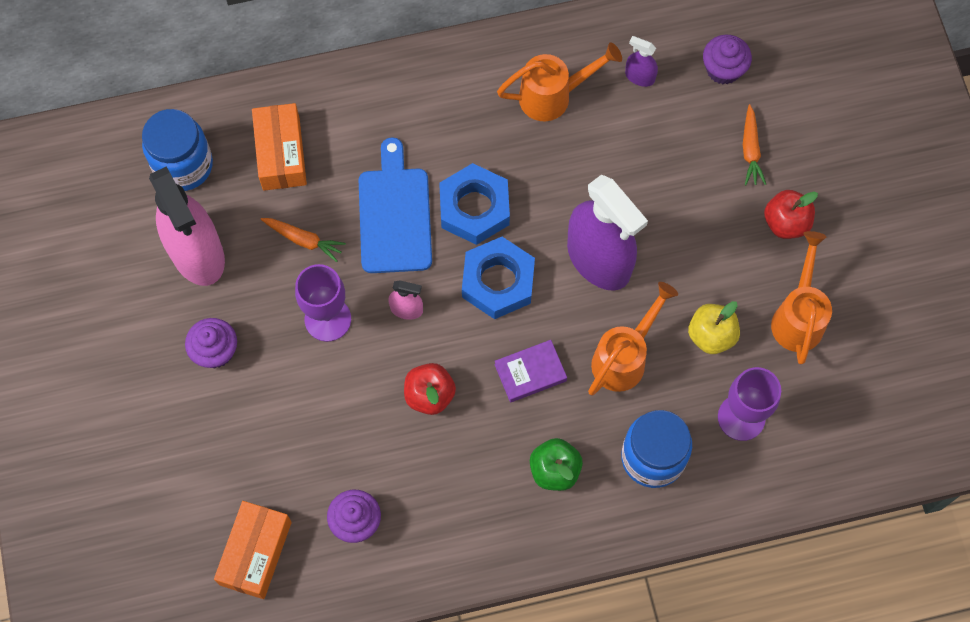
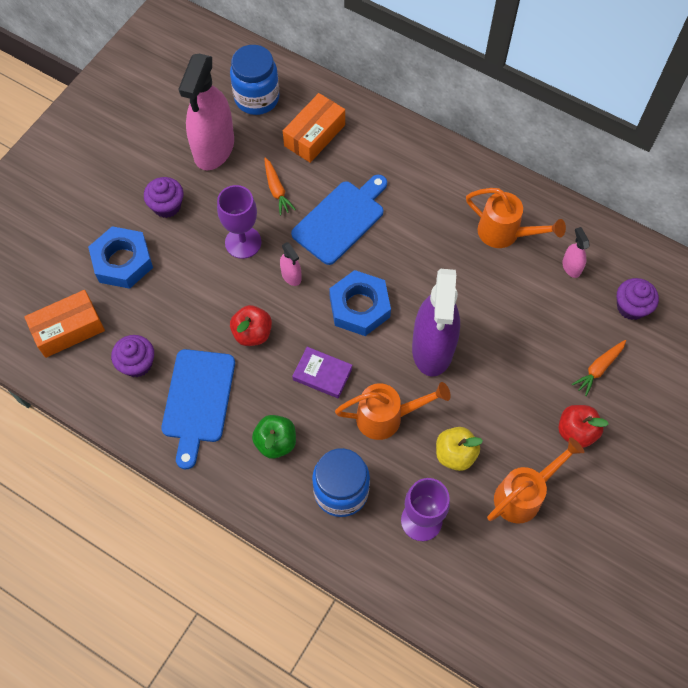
camera: 45 degrees right, 5 degrees down
(447, 500) = (198, 400): none -> blue cutting board
(474, 208) = (390, 255): blue nut -> blue nut (122, 262)
(639, 77) = (571, 267): purple spray bottle -> pink spray bottle

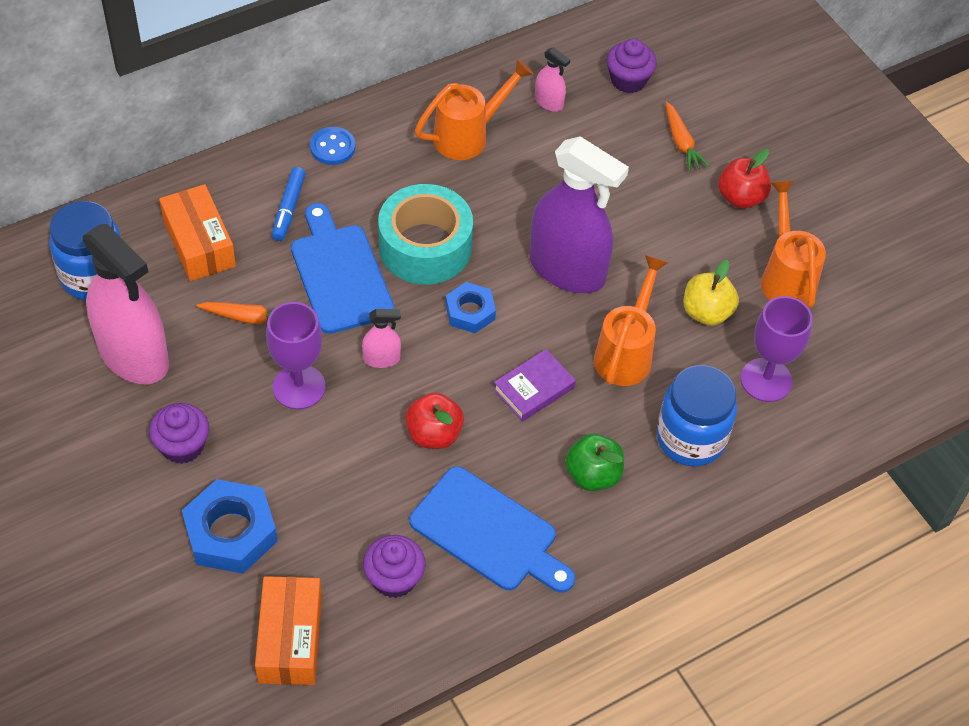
camera: 65 degrees left, 10 degrees down
(359, 307) = (470, 312): blue nut -> blue nut, size x0.61
(372, 166) = (288, 209): none -> blue marker
(394, 255) = (425, 247): none -> turquoise tape
(438, 163) = (332, 147): none -> blue button
(571, 267) = (549, 102): pink spray bottle -> pink spray bottle turned 150 degrees counterclockwise

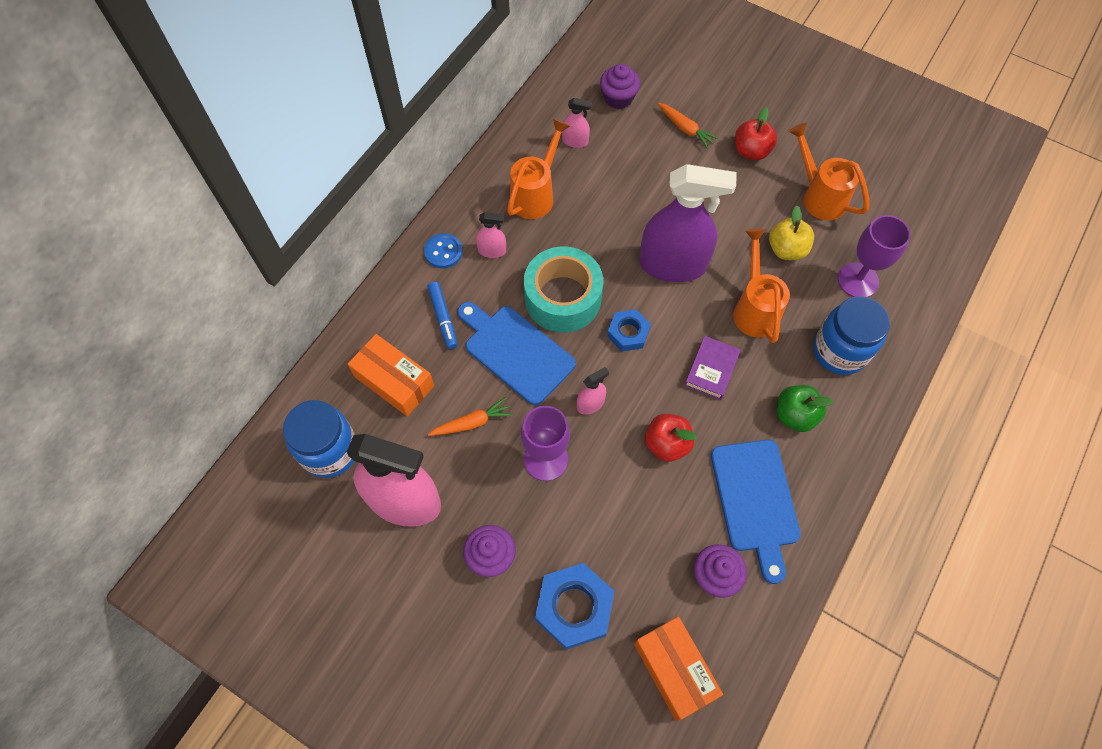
camera: 25 degrees left, 10 degrees up
(383, 169) = (492, 250): none -> pink spray bottle
(488, 532) = (755, 500): blue cutting board -> blue cutting board turned 75 degrees clockwise

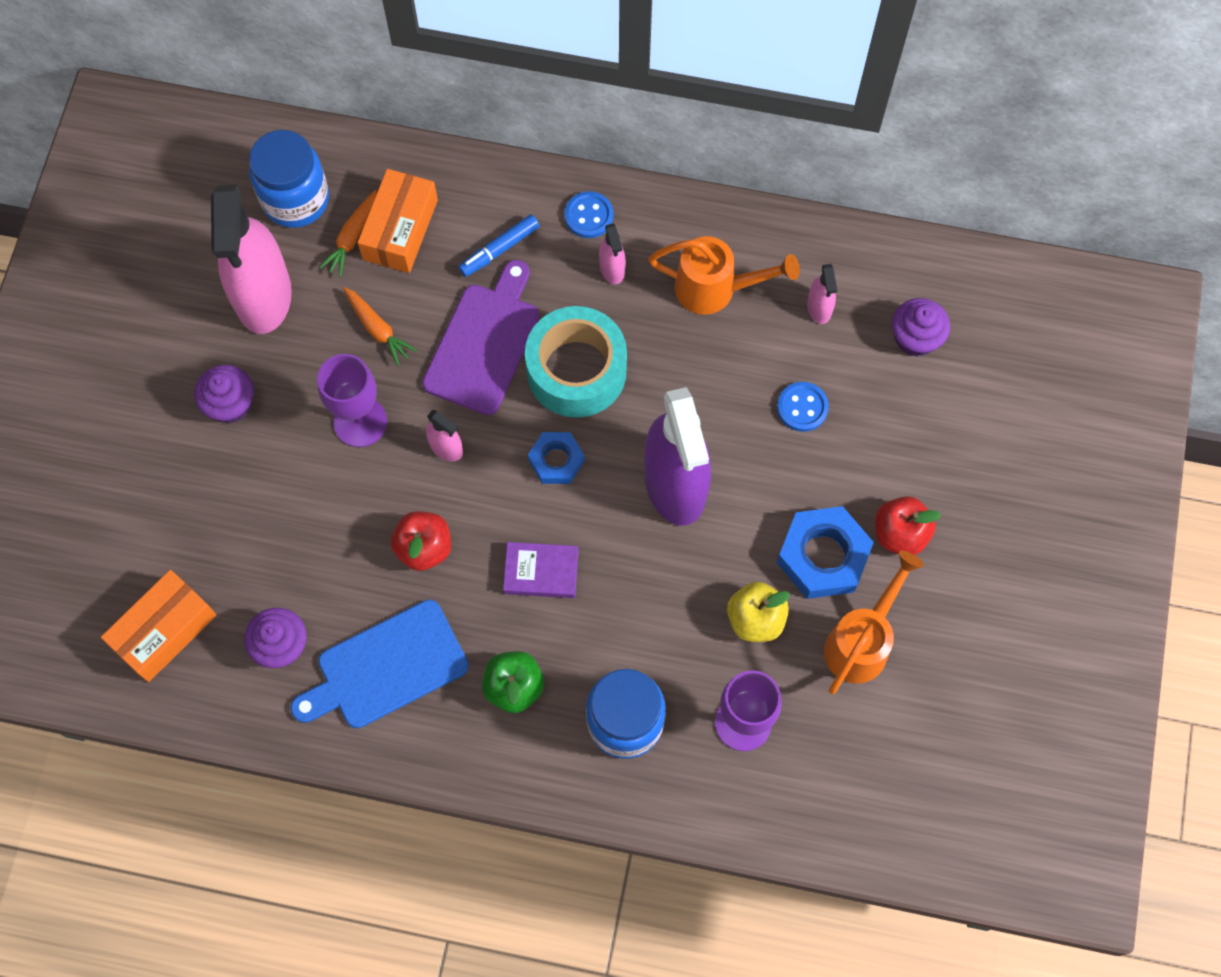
camera: 70 degrees right, 5 degrees up
(516, 351) = (484, 343): blue cutting board -> purple cutting board
(574, 607) = (200, 507): blue nut -> blue nut (823, 556)
(643, 174) = (802, 407): none -> blue button
(685, 129) = (901, 438): orange carrot -> orange carrot (352, 238)
(754, 308) = (649, 600): orange watering can -> none

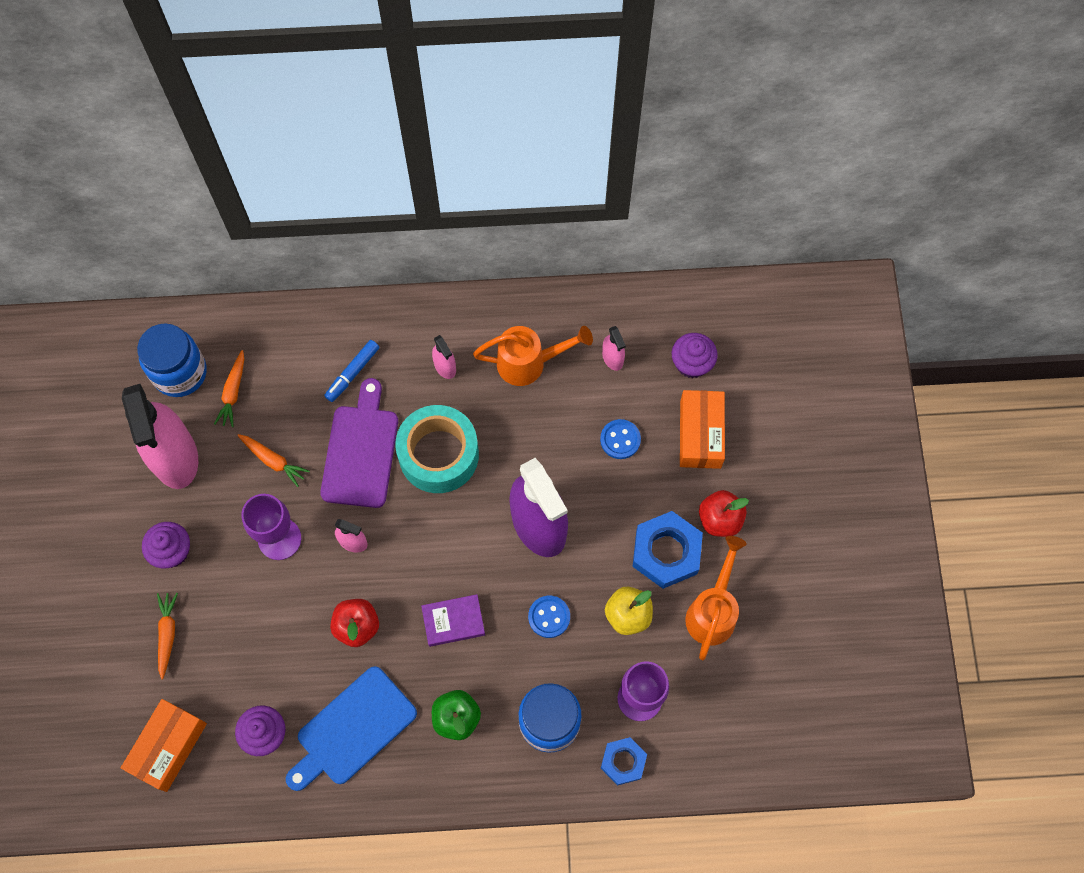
camera: 15 degrees left, 0 degrees up
(199, 499) = (167, 634): none -> orange carrot
(400, 230) = (270, 376): orange box -> orange box (700, 434)
(556, 460) = (442, 530): blue nut -> blue nut (623, 762)
(589, 216) = (415, 329): blue button -> blue button (549, 617)

